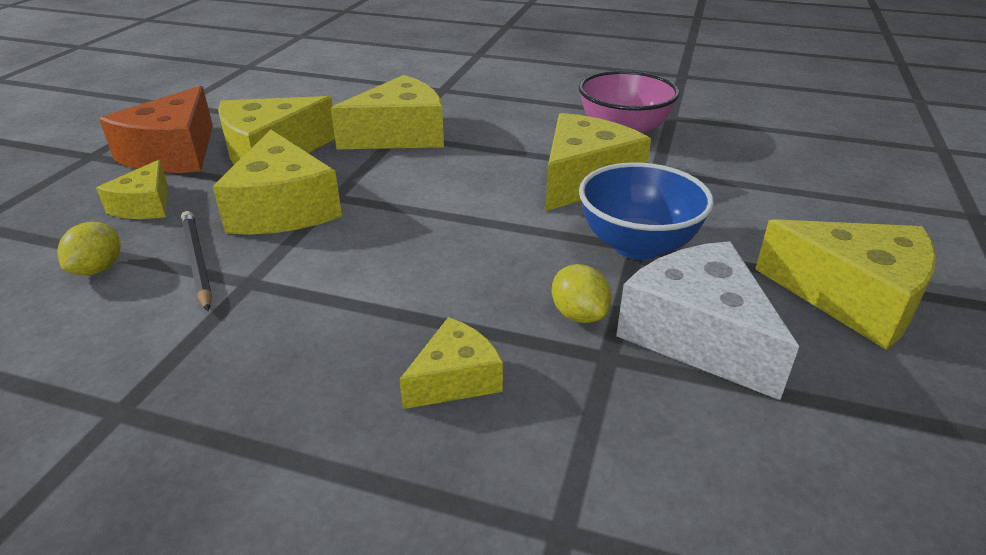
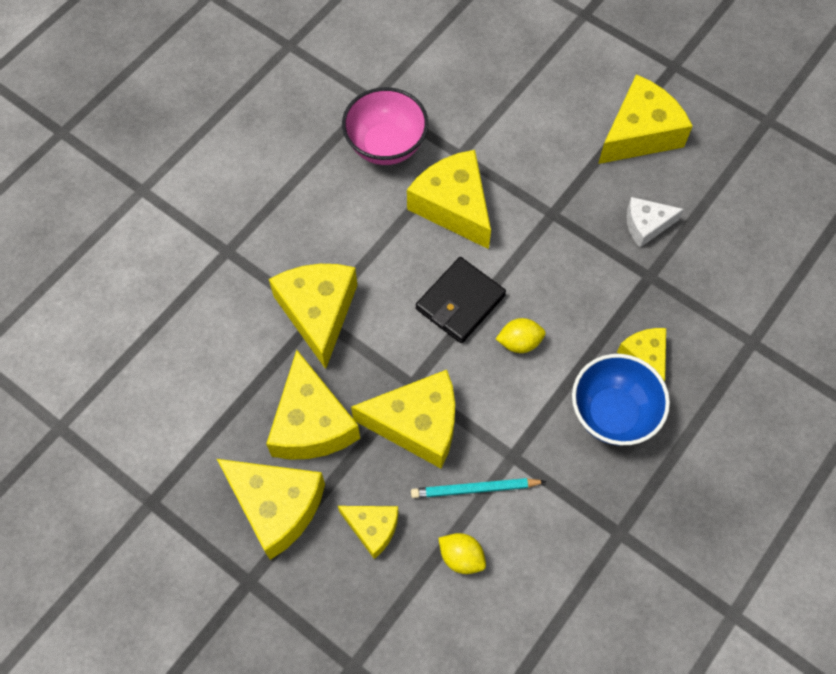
camera: 70 degrees left, 30 degrees up
(173, 153) = (276, 507): orange cheese -> yellow cheese
(197, 261) = (475, 489): black pencil -> turquoise pencil
(458, 206) = (460, 302): none -> black wallet
(578, 315) = (610, 276): yellow lemon -> yellow lemon (519, 342)
(637, 245) = (551, 213): blue bowl -> blue bowl (613, 413)
(697, 335) = (646, 225): white cheese -> white cheese, size x0.57

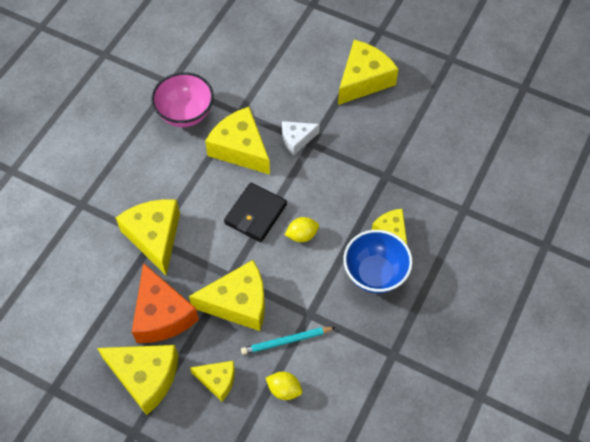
camera: 10 degrees left, 5 degrees down
(311, 423) = (162, 315): yellow cheese -> orange cheese
(646, 225) = (378, 141): white cheese -> white cheese (296, 139)

